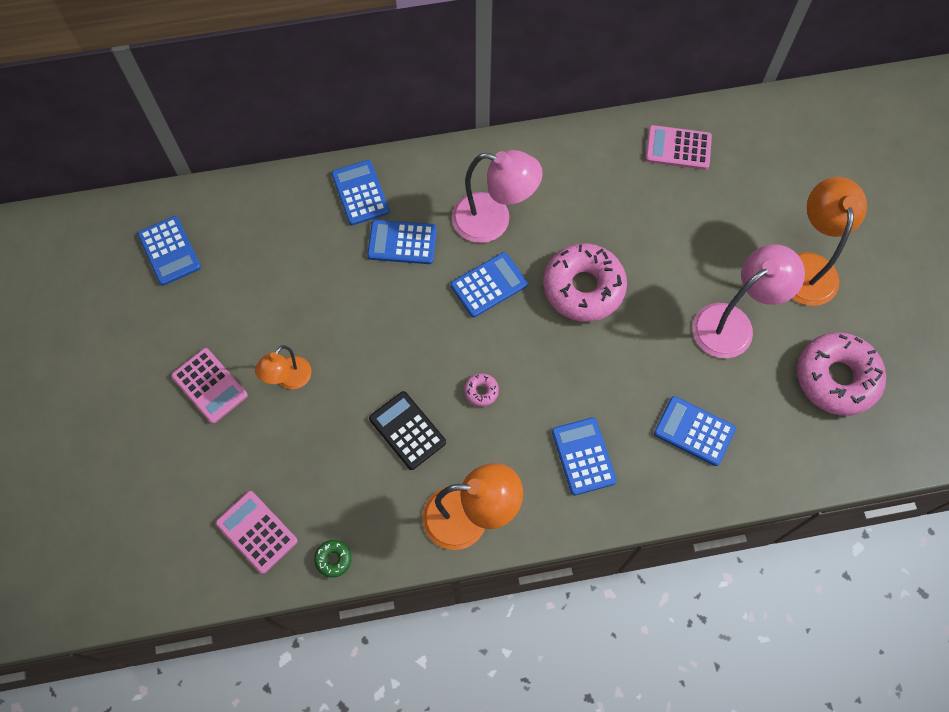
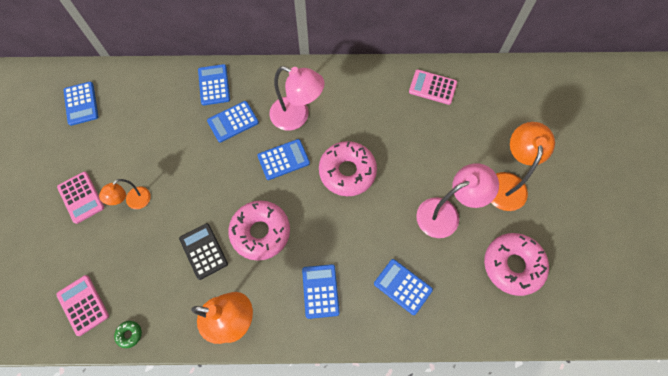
camera: 10 degrees right, 0 degrees up
(402, 242) = (233, 122): blue calculator -> blue calculator turned 45 degrees counterclockwise
(481, 391) = (260, 232): pink donut -> pink donut, size x2.48

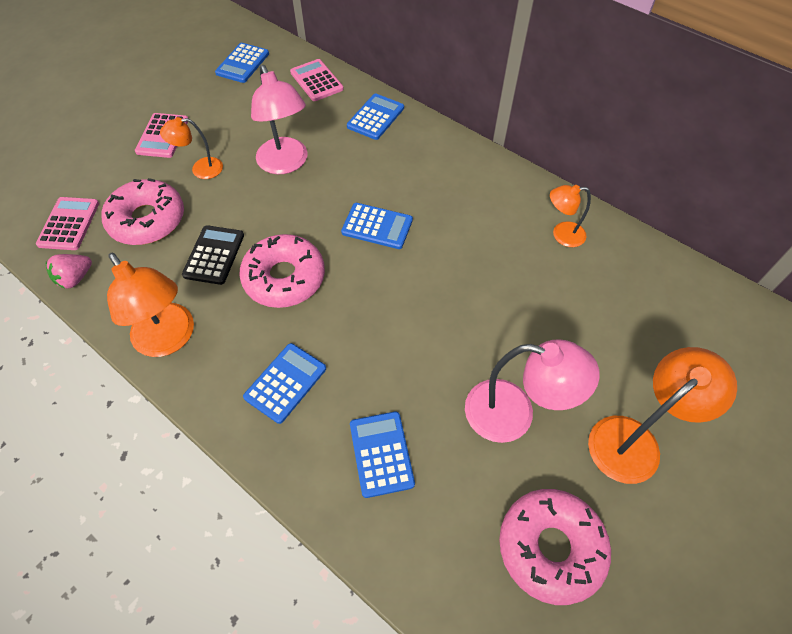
camera: 40 degrees right, 10 degrees down
(129, 334) = (75, 278): green donut -> pink strawberry
(233, 122) = (361, 160): blue calculator -> none
(297, 117) = (432, 196): pink lamp -> pink lamp (286, 164)
(347, 172) = (435, 284): pink donut -> pink donut (147, 220)
(387, 91) = (561, 235): none -> orange lamp
(432, 87) = (625, 266): pink calculator -> pink calculator (316, 81)

